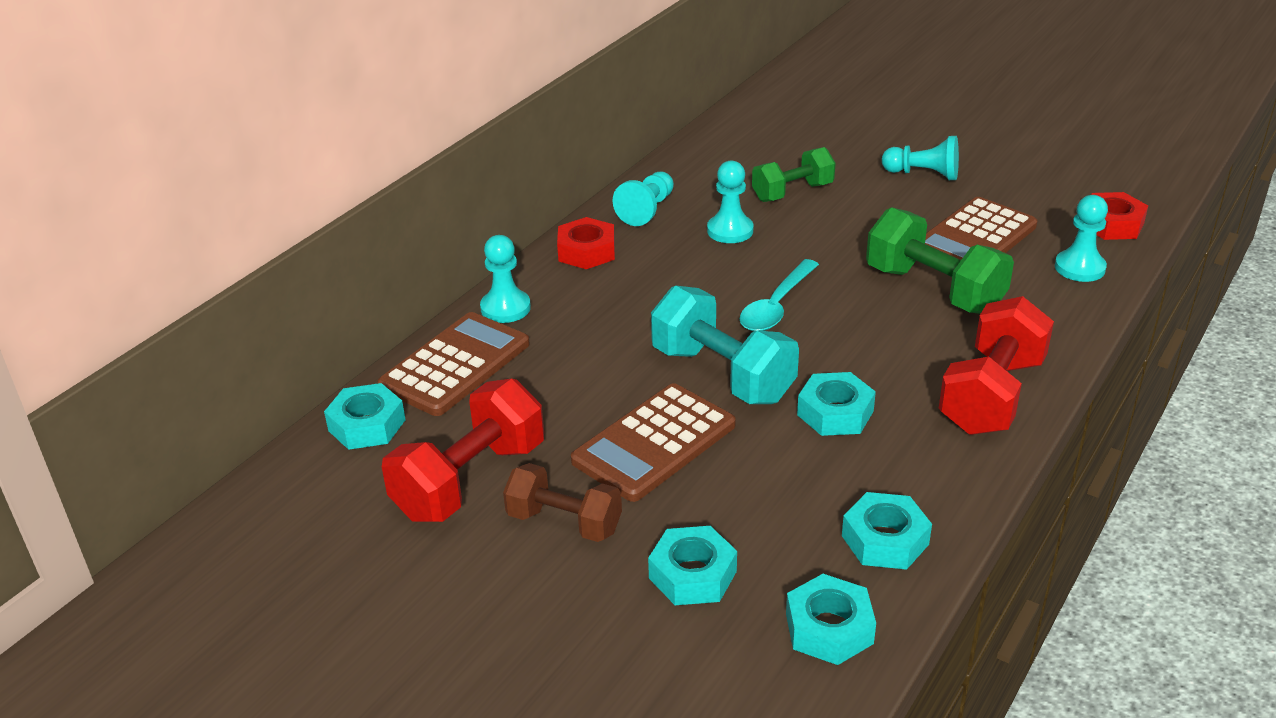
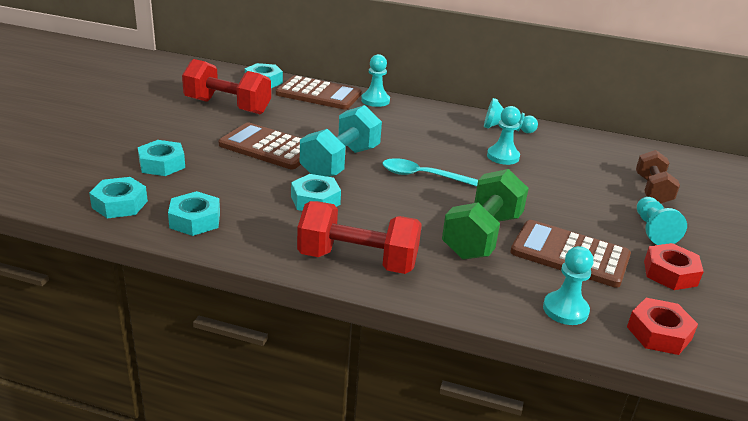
camera: 70 degrees right, 5 degrees down
(564, 522) = (199, 130): brown dumbbell -> brown dumbbell (652, 190)
(586, 251) = (445, 116): red nut -> red nut (670, 273)
(792, 192) = (572, 176): green dumbbell -> none

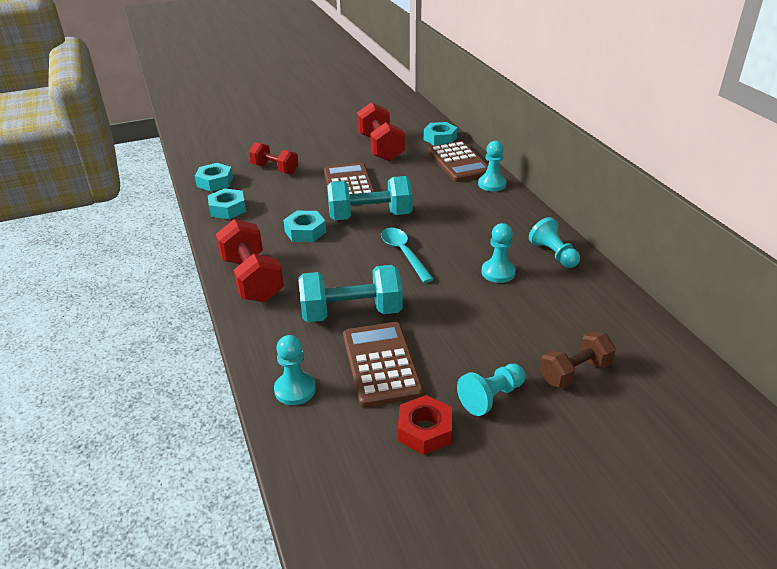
camera: 55 degrees right, 5 degrees up
(162, 164) = (274, 169): turquoise nut -> red dumbbell
(482, 236) = (351, 313): green dumbbell -> turquoise dumbbell
(659, 333) = (317, 451): red nut -> none

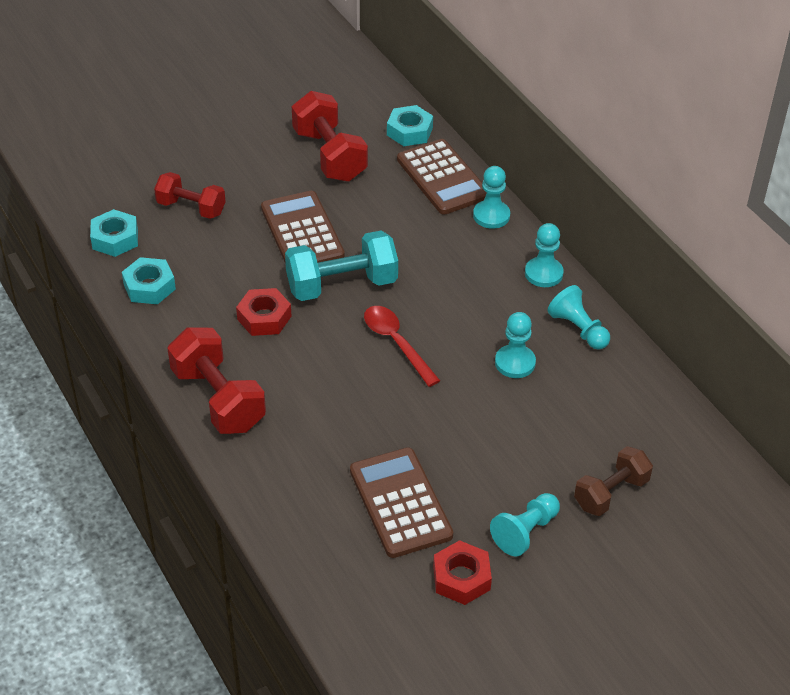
camera: 10 degrees left, 10 degrees up
(295, 390) = (313, 545): turquoise pawn -> turquoise pawn (543, 273)
(305, 231) = (264, 318): turquoise nut -> red nut
(351, 313) = (352, 438): turquoise dumbbell -> none
(403, 253) = (396, 343): turquoise spoon -> red spoon

